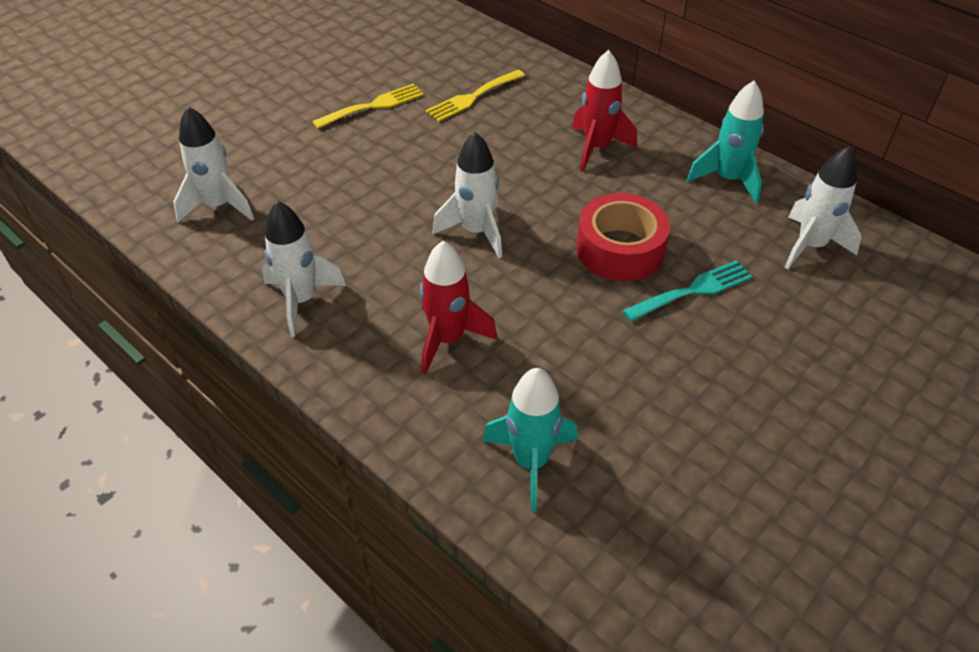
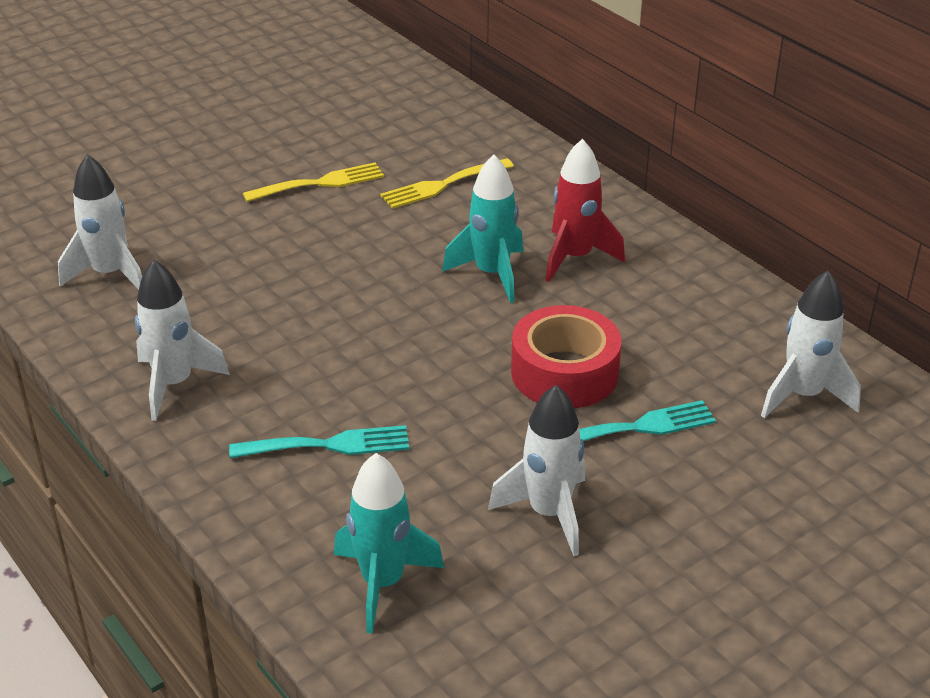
camera: 10 degrees right, 10 degrees down
(448, 339) = (329, 445): red rocket -> turquoise fork
(476, 231) = (398, 334): white rocket -> white rocket (549, 513)
(727, 179) = (726, 310): turquoise rocket -> turquoise rocket (492, 274)

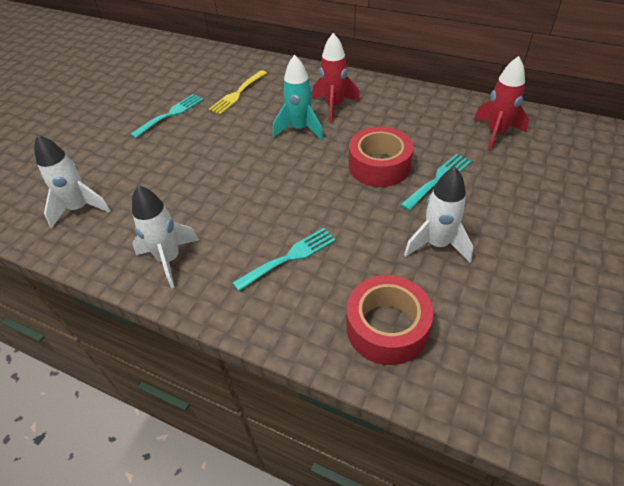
camera: 25 degrees left, 10 degrees up
(320, 183) = (170, 114): yellow fork -> turquoise fork
(383, 583) = (387, 327): turquoise rocket -> red tape
(803, 395) = (496, 133): white rocket -> red rocket

